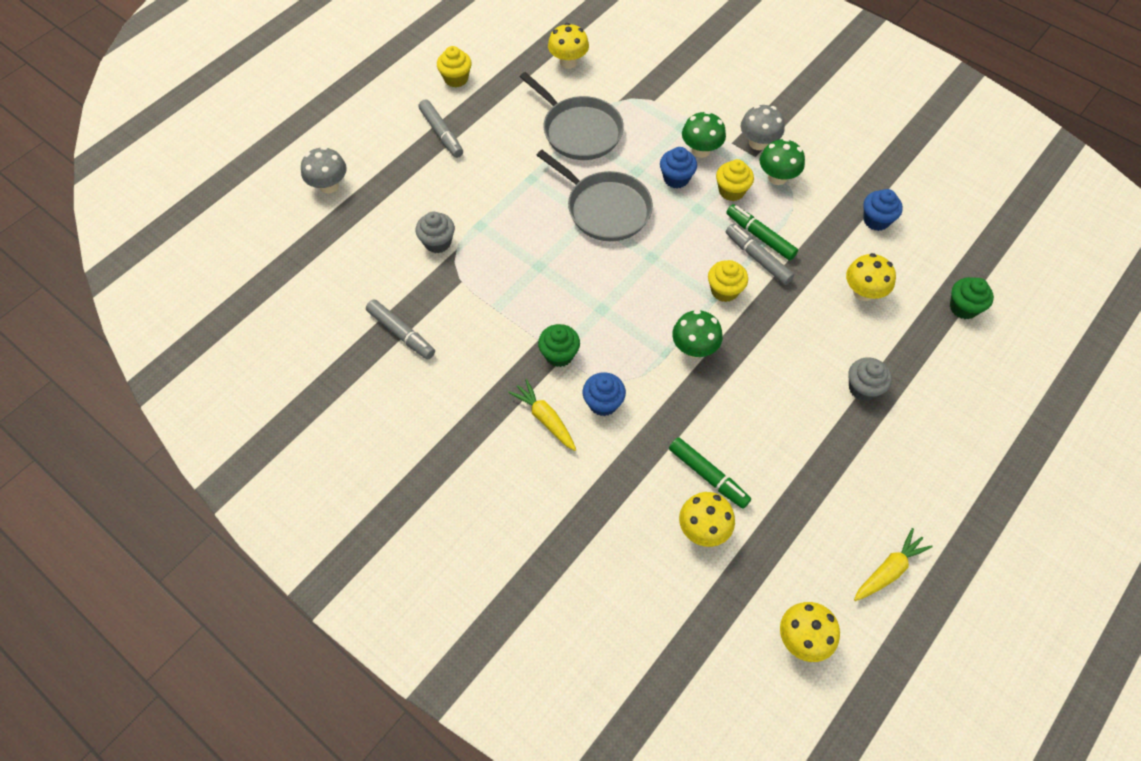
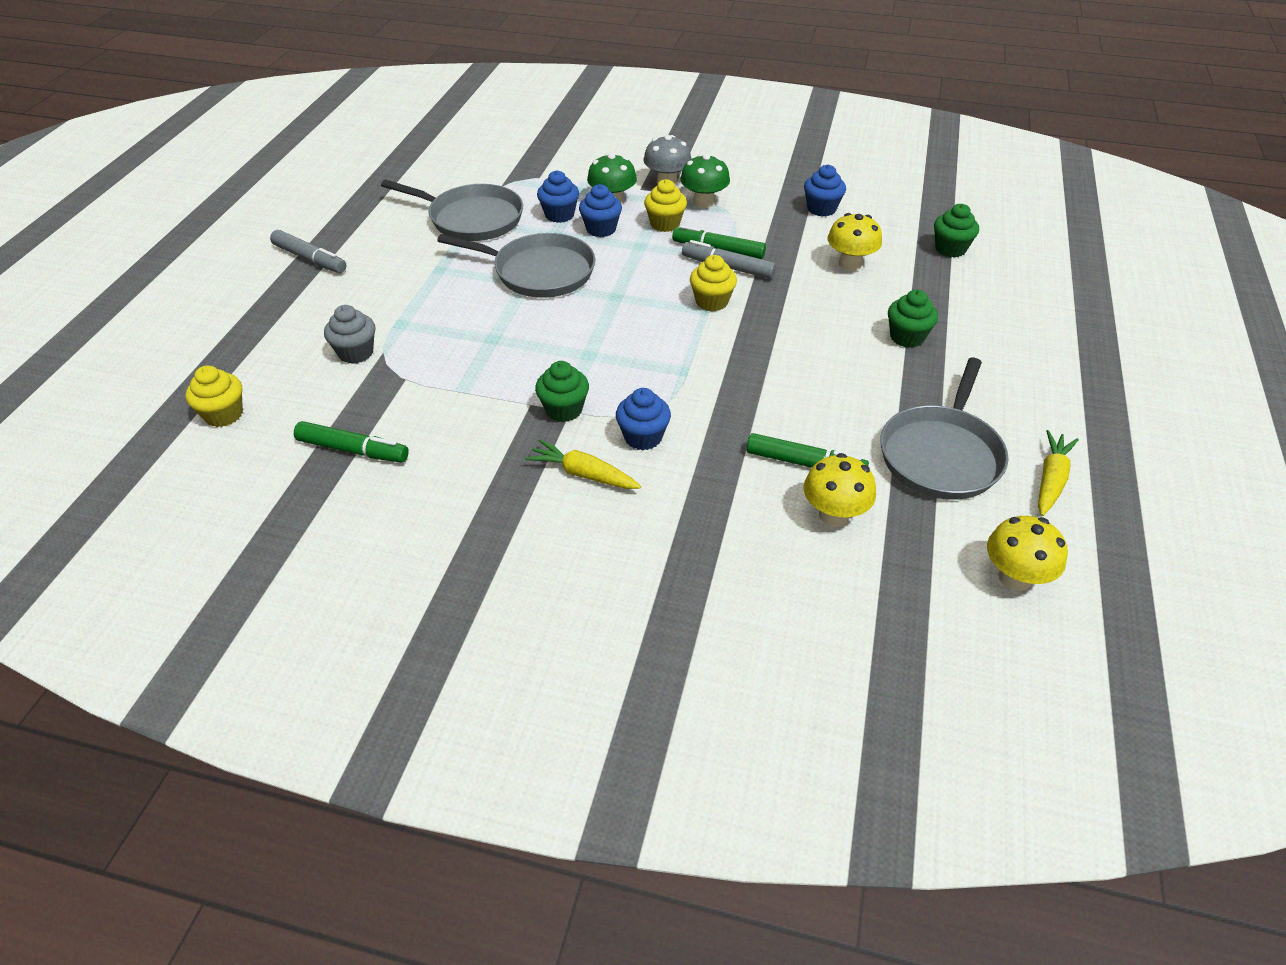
camera: 25 degrees left, 15 degrees down
(329, 186) = (186, 339): grey mushroom -> none
(401, 333) = (353, 450): grey marker -> green marker
(456, 79) = (304, 211): yellow cupcake -> yellow cupcake (223, 414)
(568, 62) = (427, 170): yellow mushroom -> none
(650, 150) = (559, 215): none -> blue cupcake
(694, 348) = (712, 358): green mushroom -> none
(817, 511) = (941, 455): none -> grey pan
(863, 388) = (907, 337): grey cupcake -> green cupcake

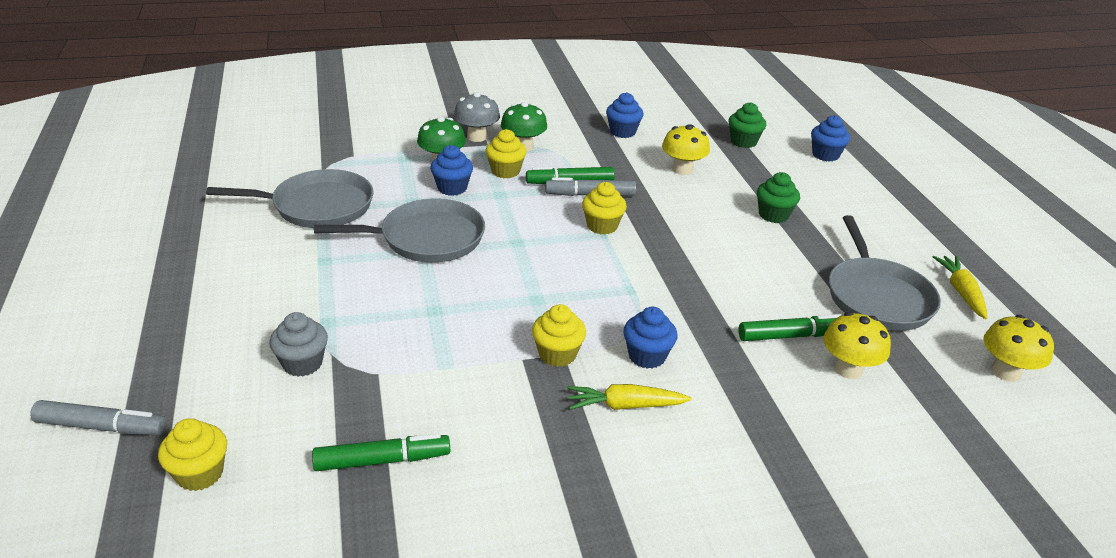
camera: 30 degrees left, 10 degrees down
(310, 259) = (170, 285): grey marker -> grey marker (102, 427)
(559, 215) = (402, 184): blue cupcake -> blue cupcake (825, 155)
(564, 410) = (557, 354): green cupcake -> yellow cupcake

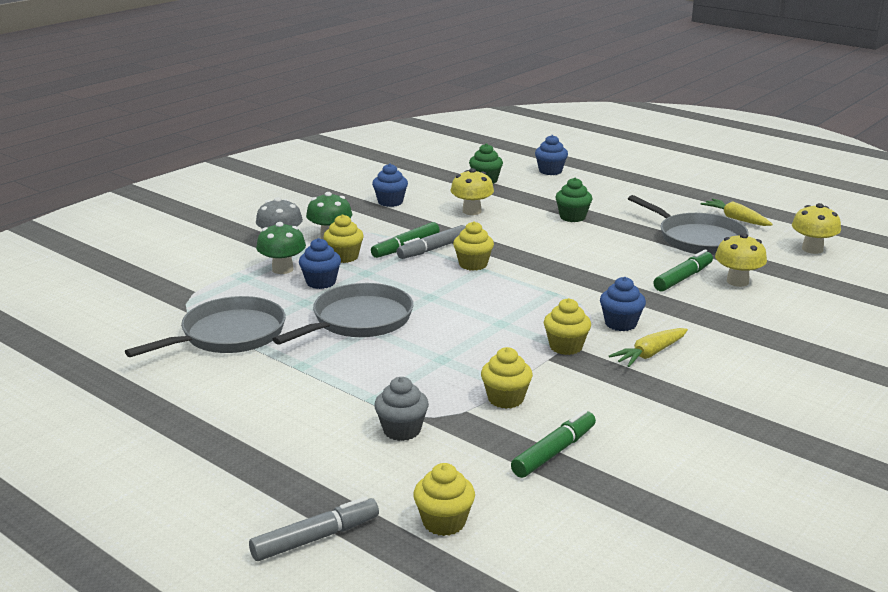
camera: 35 degrees left, 10 degrees down
(425, 380) = (505, 399): none -> yellow cupcake

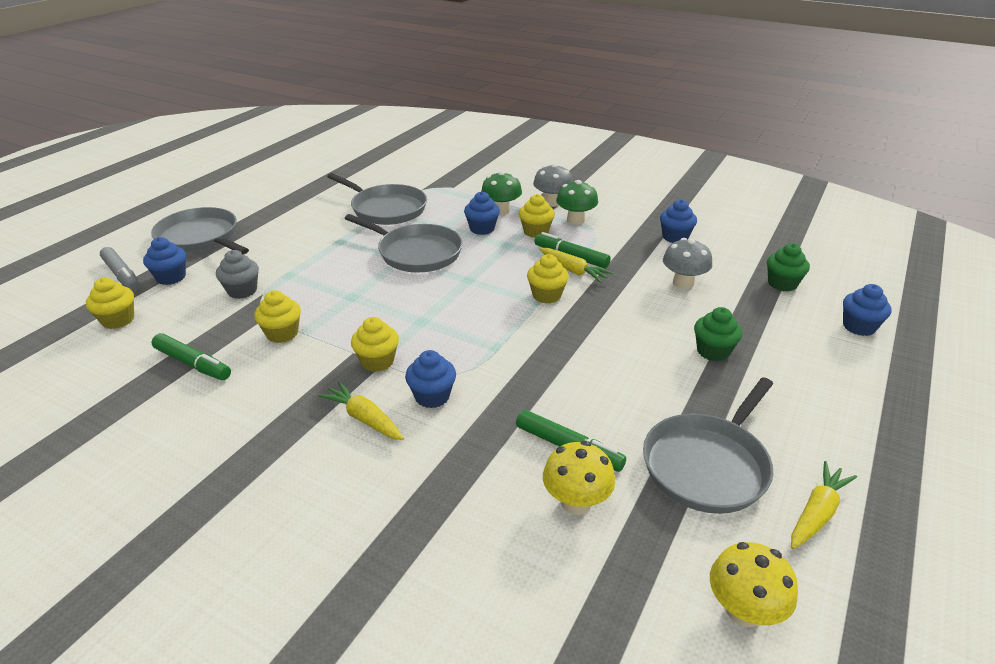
camera: 80 degrees right, 10 degrees up
(227, 477) = (200, 238): none -> grey pan
(341, 491) = (171, 277): none -> blue cupcake
(433, 249) = (573, 271): grey marker -> yellow carrot
(472, 211) = (683, 283): yellow mushroom -> grey mushroom

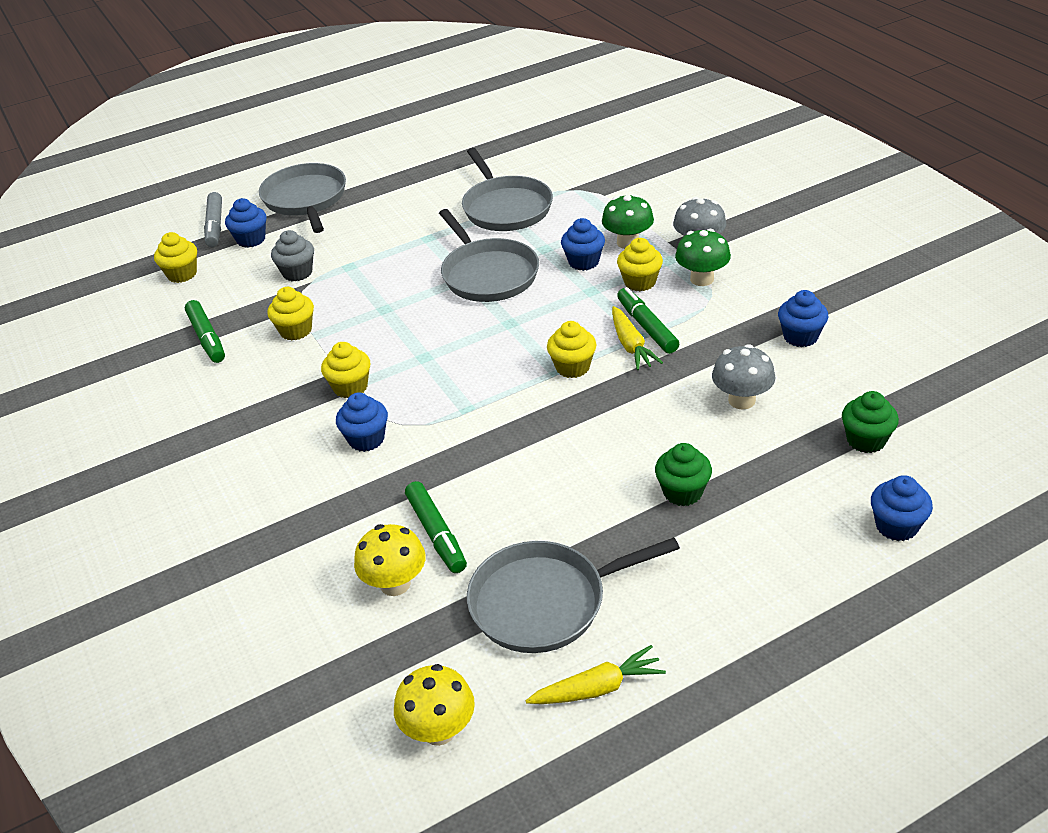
camera: 35 degrees right, 5 degrees up
(364, 418) = (295, 439): yellow carrot -> none

